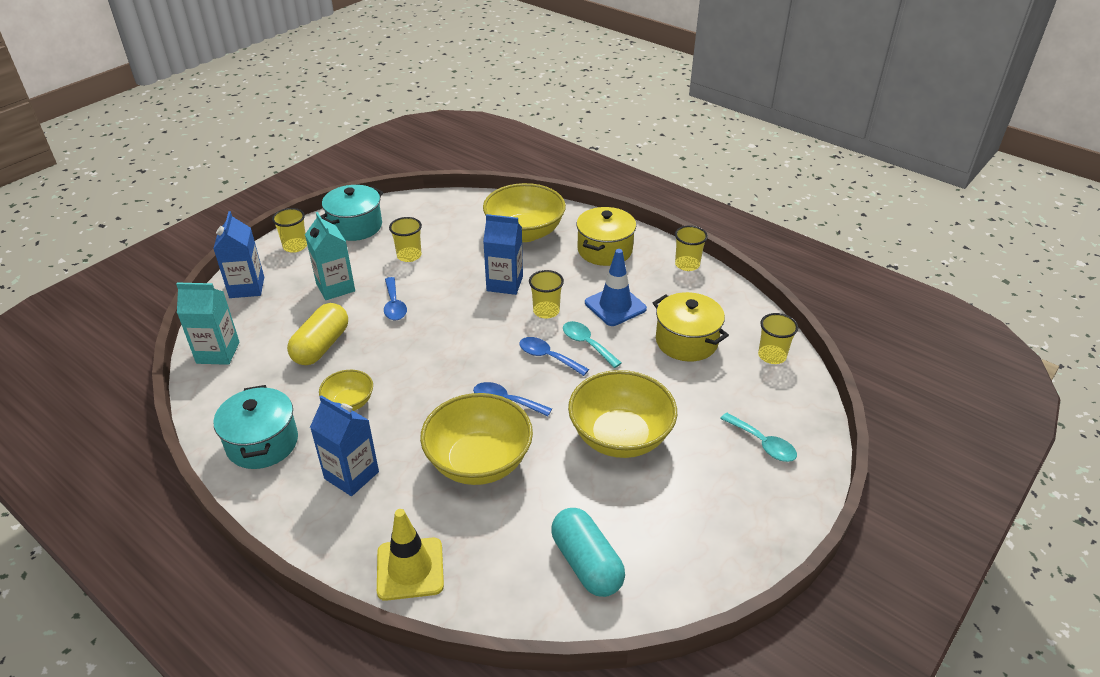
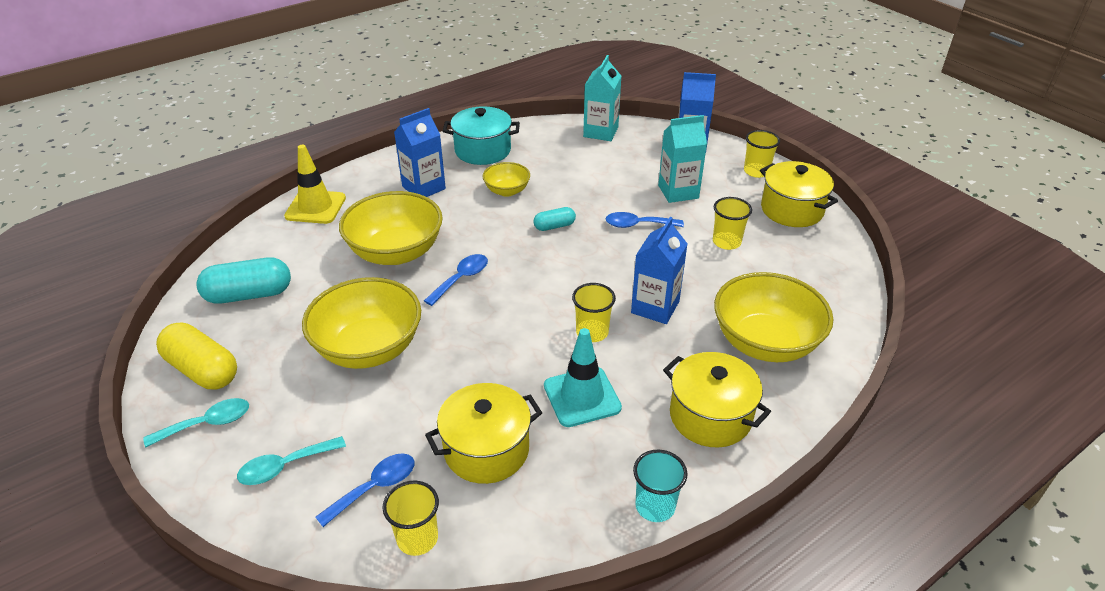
camera: 105 degrees right, 0 degrees up
(321, 346) = (589, 180): yellow capsule -> yellow capsule (202, 370)
(355, 226) = (792, 210): turquoise pot -> yellow pot
(407, 356) = (554, 226): none -> turquoise capsule
(548, 357) = (512, 319): blue spoon -> blue spoon (375, 487)
(587, 344) = (520, 354): turquoise spoon -> turquoise spoon (207, 424)
(615, 306) = (582, 397): blue traffic cone -> turquoise traffic cone
(687, 264) = (655, 506): yellow cup -> turquoise cup

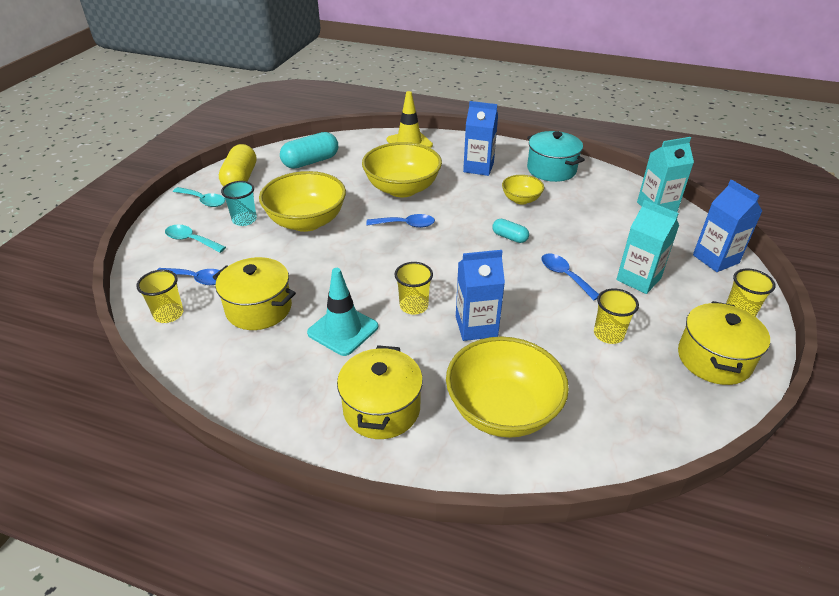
camera: 55 degrees right, 0 degrees up
(249, 294) = (311, 162): turquoise capsule -> turquoise capsule turned 75 degrees counterclockwise
(655, 506) = (264, 414): turquoise cup -> turquoise cup (244, 220)

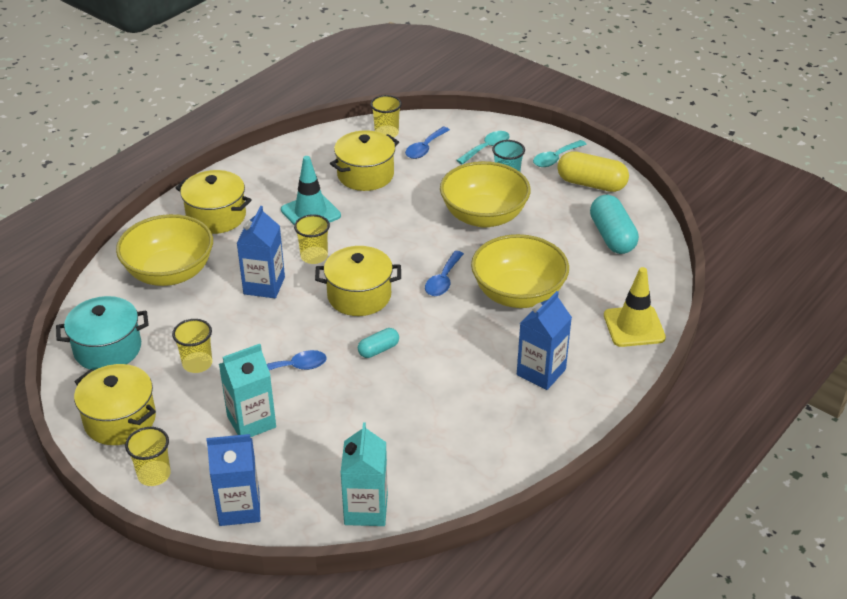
camera: 110 degrees right, 0 degrees up
(453, 263) = (359, 296): none -> yellow pot
(521, 199) = (447, 385): yellow bowl -> none
(551, 169) = (506, 442): turquoise pot -> turquoise pot (108, 349)

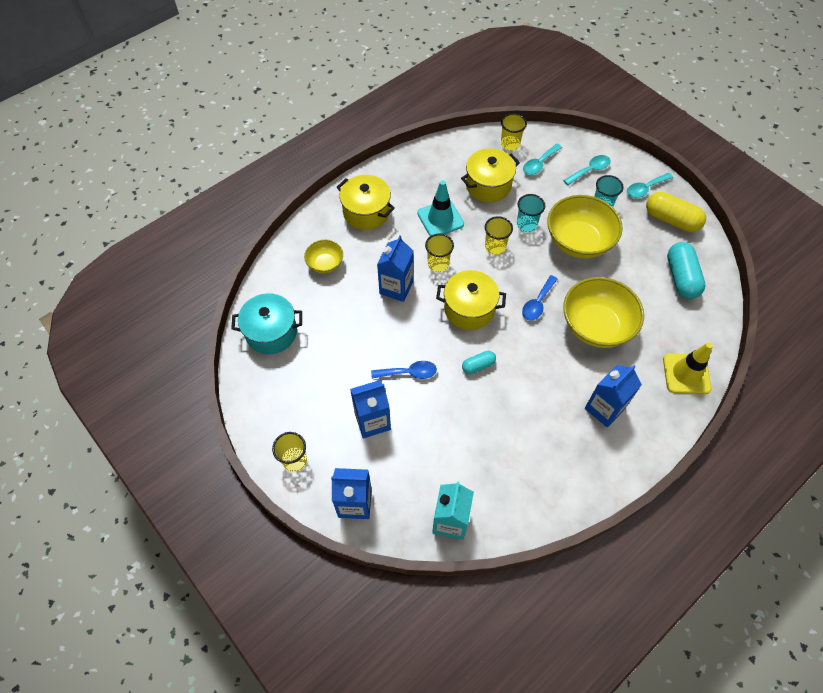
camera: 10 degrees right, 20 degrees up
(120, 420) = (274, 403): yellow pot -> none
(170, 273) = (325, 264): yellow bowl -> yellow bowl, size x0.52
(197, 364) = (337, 357): yellow cup -> yellow cup (495, 247)
(251, 422) = (372, 421): turquoise carton -> blue carton
(418, 207) = (526, 224): none -> turquoise cup
(425, 148) = (539, 164): blue spoon -> turquoise spoon

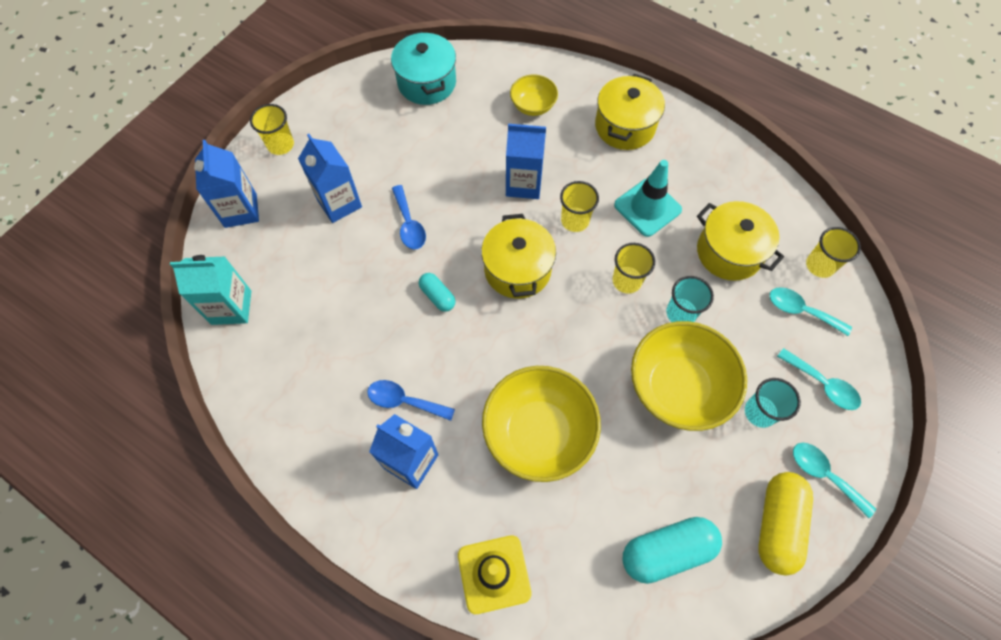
camera: 75 degrees right, 5 degrees up
(537, 303) = (552, 350): blue spoon -> blue spoon (404, 401)

